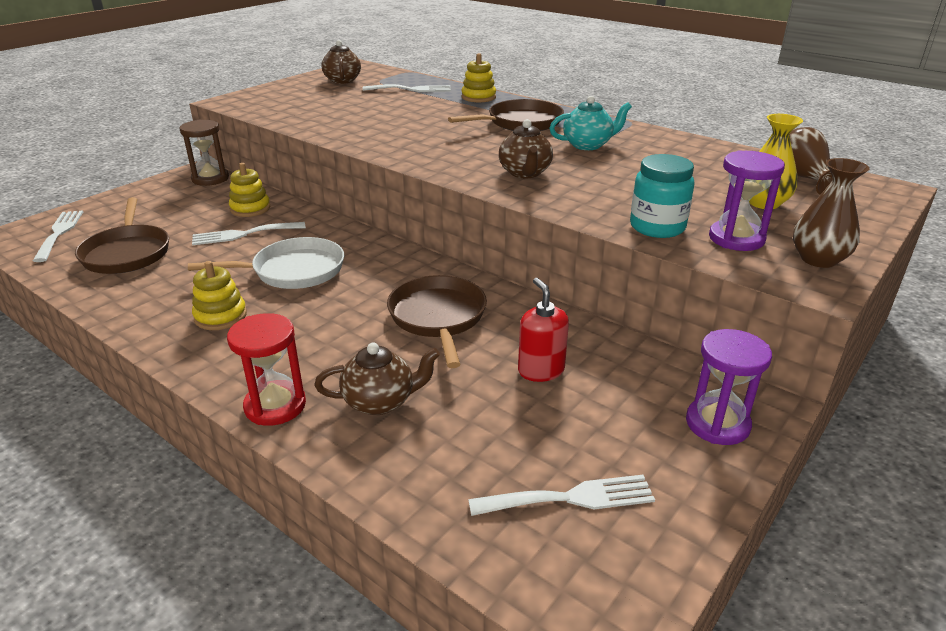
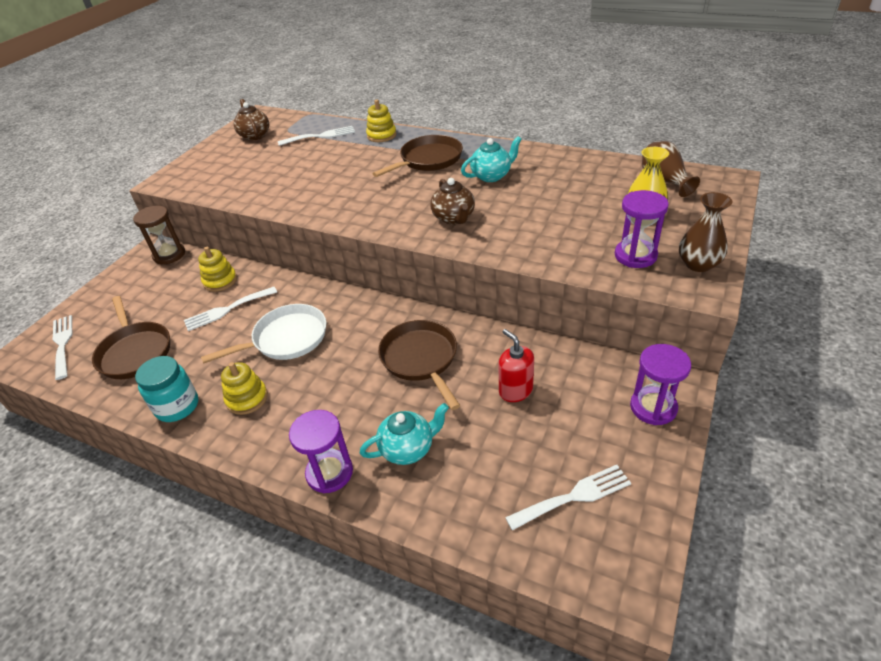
camera: 10 degrees left, 10 degrees up
(275, 406) = (329, 473): red hourglass -> purple hourglass
(380, 401) = (408, 448): brown teapot -> turquoise teapot
(657, 227) = (575, 256): turquoise jar -> turquoise jar (177, 406)

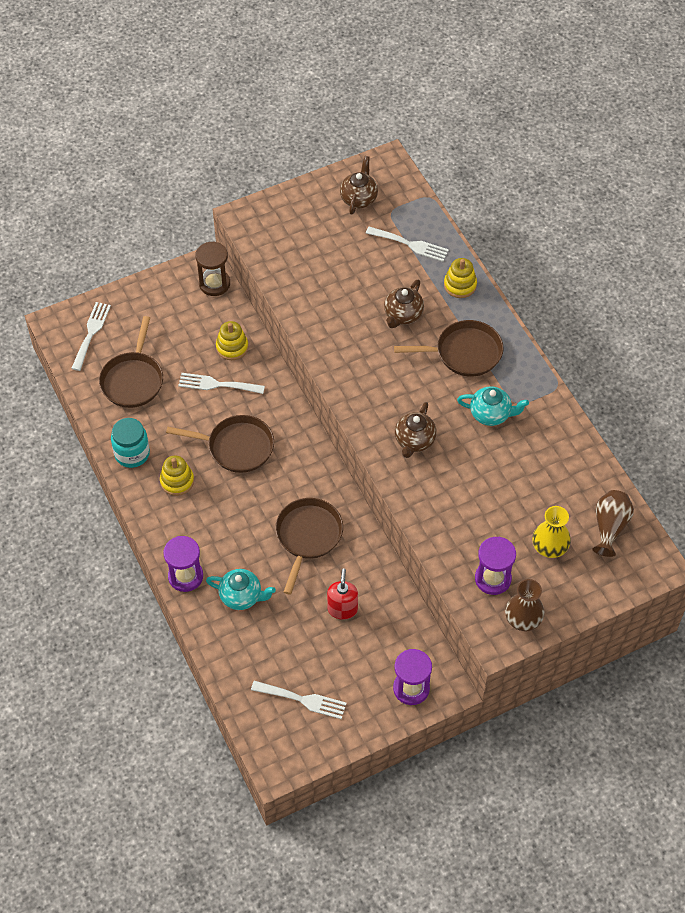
camera: 35 degrees right, 15 degrees up
(286, 339) = (236, 447): white pan -> brown pan
(356, 166) = (403, 315): none -> brown teapot

